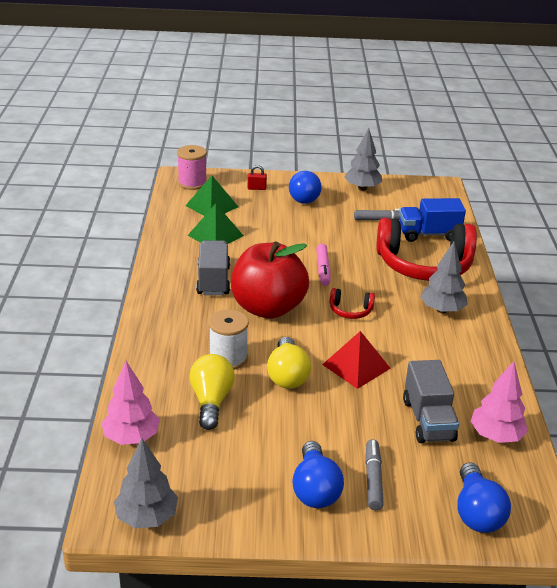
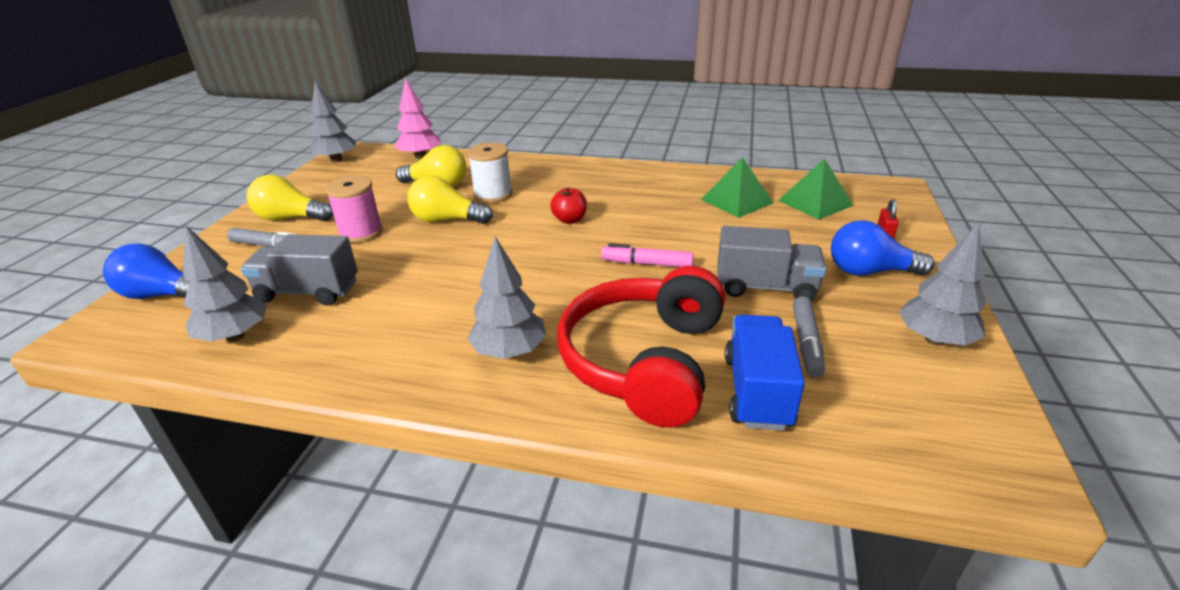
camera: 105 degrees right, 0 degrees up
(192, 183) = (878, 194): pink spool -> pink spool (361, 232)
(213, 281) = (634, 195): grey truck -> grey truck (765, 287)
(268, 308) = (569, 220): red apple -> red apple, size x0.40
(315, 489) = (290, 218): blue light bulb -> yellow light bulb
(350, 310) = (542, 271): red headphones -> none
(356, 366) = (432, 260): red pyramid -> none
(495, 436) = (235, 336): pink tree -> grey tree

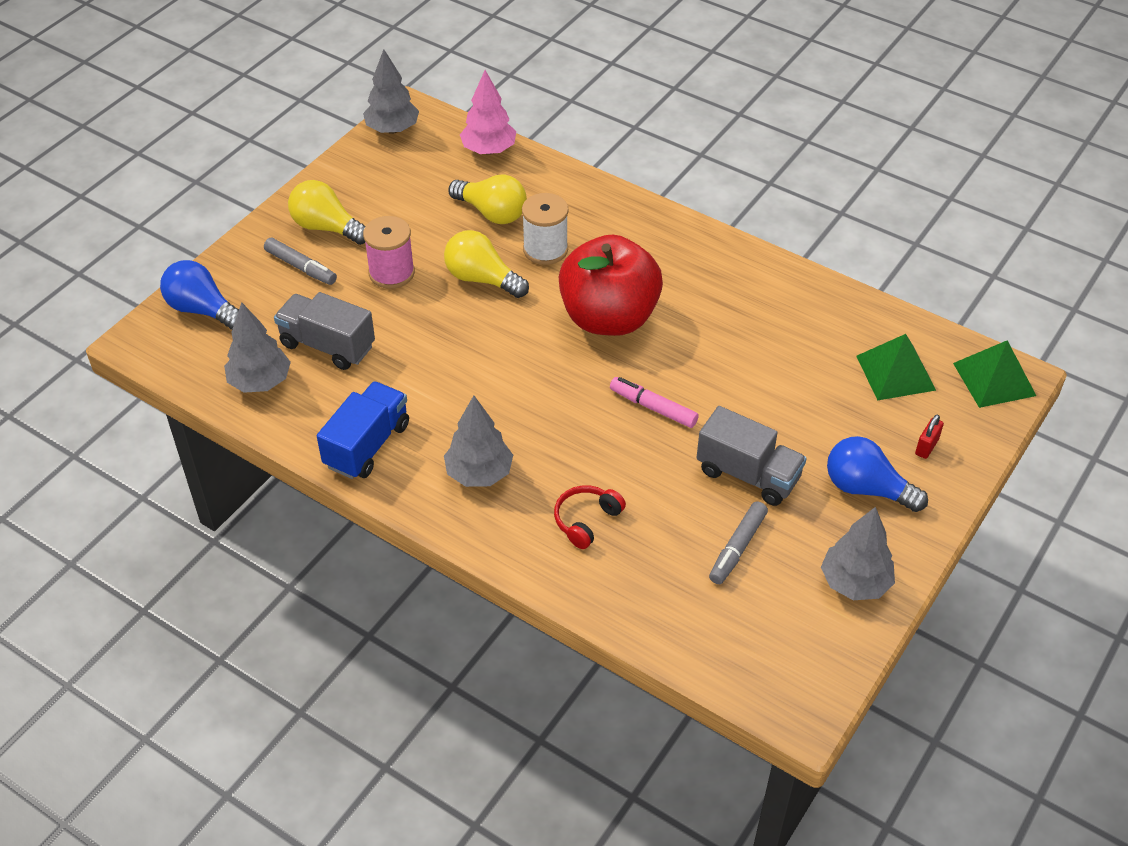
camera: 20 degrees right, 15 degrees up
(569, 220) = (609, 318): red apple -> red apple, size x2.49
(645, 361) = (586, 520): red headphones -> red headphones, size x0.42
(736, 201) = (808, 342): green pyramid -> green pyramid (994, 379)
(757, 391) = (659, 580): blue truck -> blue truck (367, 445)

